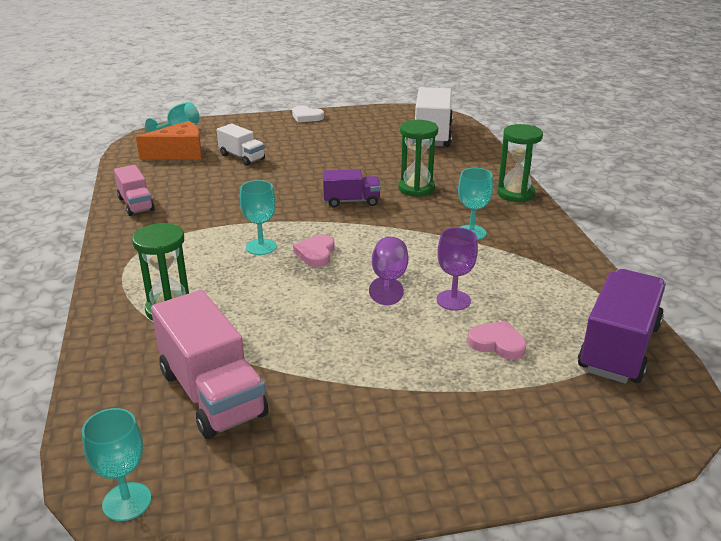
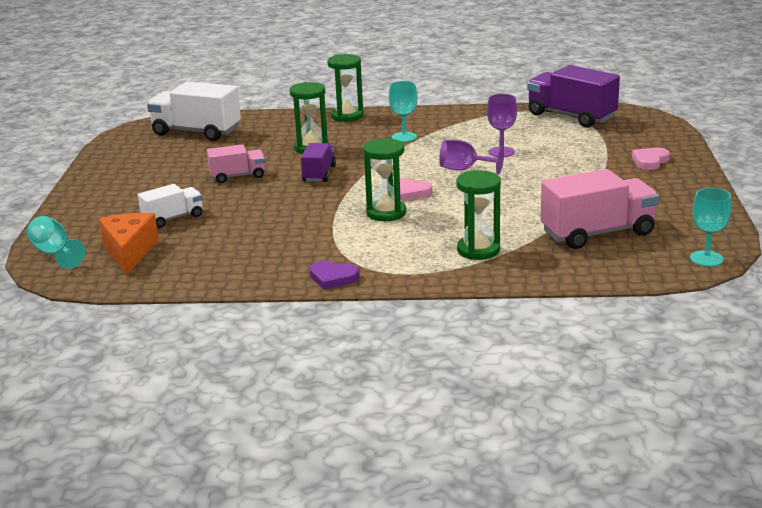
camera: 75 degrees left, 5 degrees down
(119, 239) = (333, 278): none -> purple heart
(136, 204) = (255, 272): pink truck -> pink truck (238, 176)
(261, 247) = (386, 213): turquoise goblet -> green hourglass
(306, 117) = (85, 183): white heart -> none
(497, 343) = (558, 145): pink heart -> pink heart (650, 161)

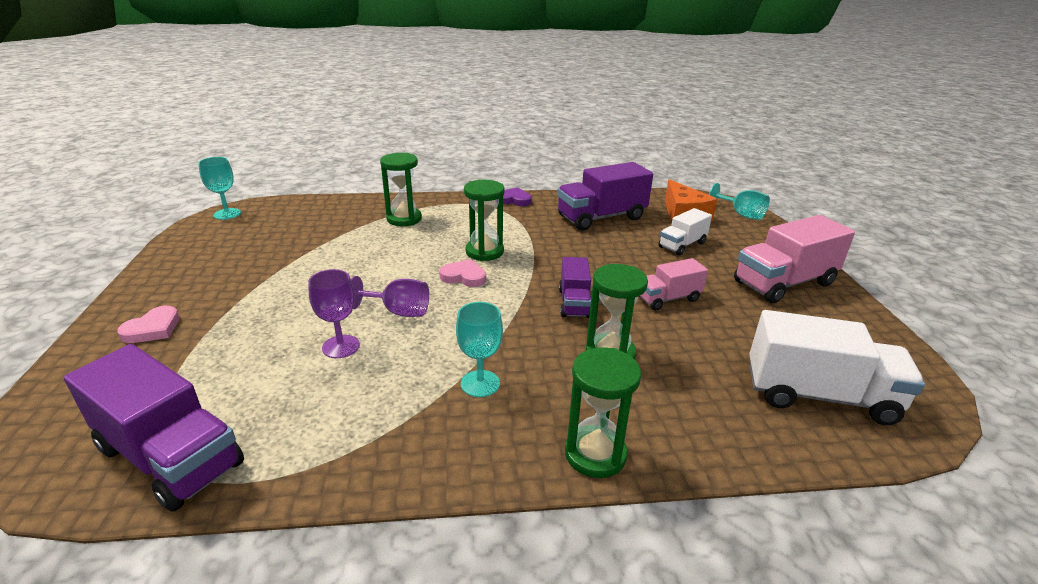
camera: 170 degrees right, 5 degrees up
(233, 250) = (601, 217): none -> purple truck
(597, 233) = (296, 233): pink truck -> pink truck (784, 283)

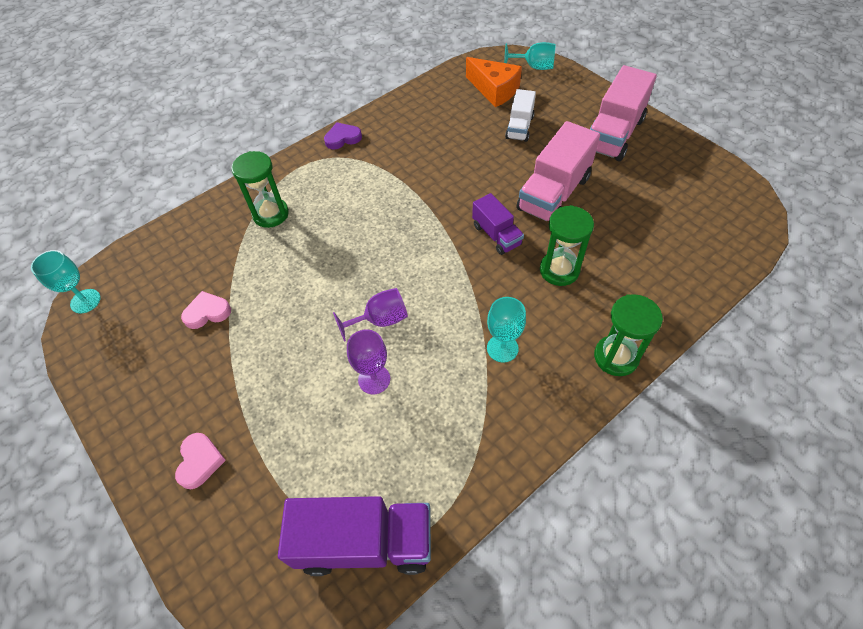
camera: 30 degrees left, 25 degrees up
(464, 276) = (392, 254): pink heart -> pink heart (207, 312)
(484, 252) = (380, 217): green hourglass -> none
(601, 217) = (434, 125): purple truck -> none
(668, 298) = (553, 193): pink truck -> pink truck, size x1.74
(819, 395) = (697, 231): white truck -> none

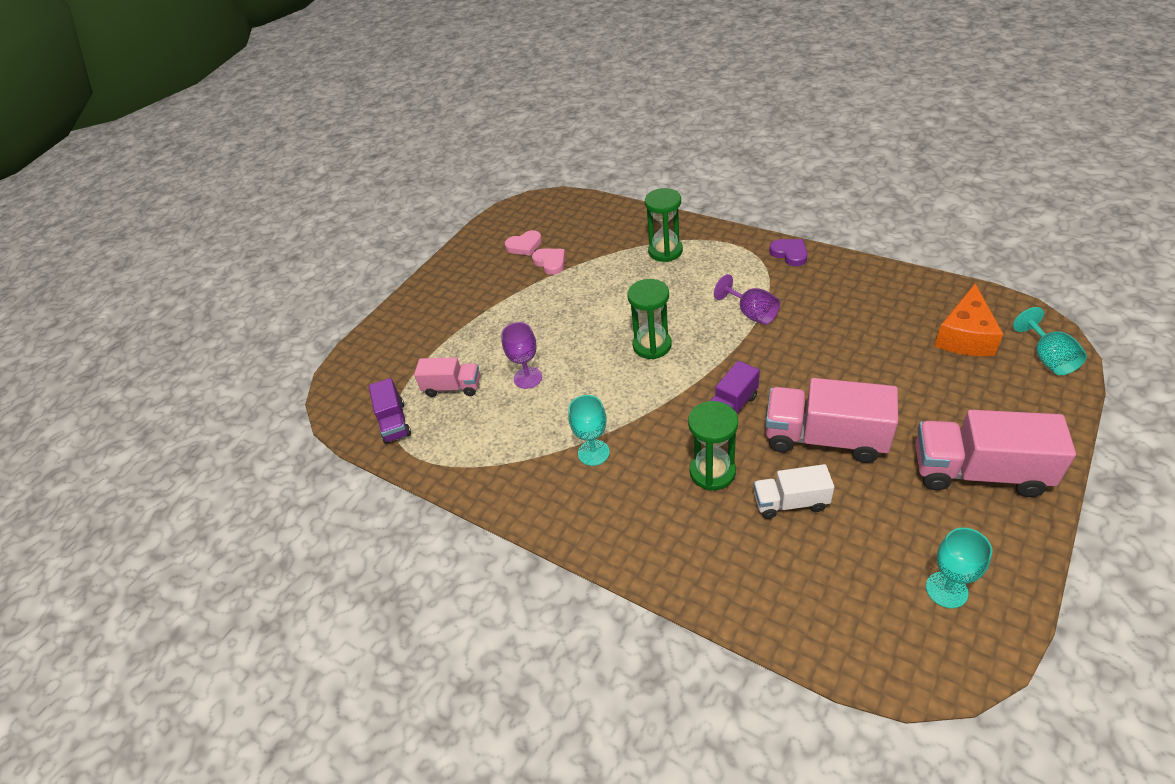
camera: 75 degrees right, 10 degrees down
(85, 301) = (533, 204): turquoise goblet -> turquoise goblet (946, 590)
(200, 461) = (431, 314): pink heart -> pink heart (524, 245)
(344, 461) = (452, 387): none -> pink truck
(365, 542) = (394, 422): purple truck -> purple truck, size x0.57
(380, 320) = (587, 360): purple goblet -> purple goblet (751, 313)
(519, 127) = (915, 377): white truck -> white truck (790, 502)
(616, 357) = (622, 547): green hourglass -> green hourglass (652, 345)

